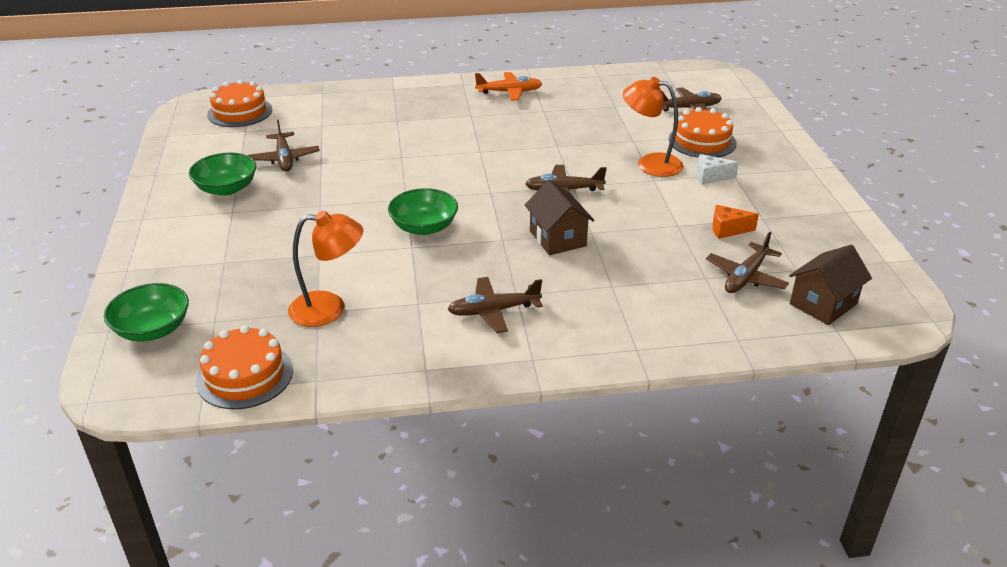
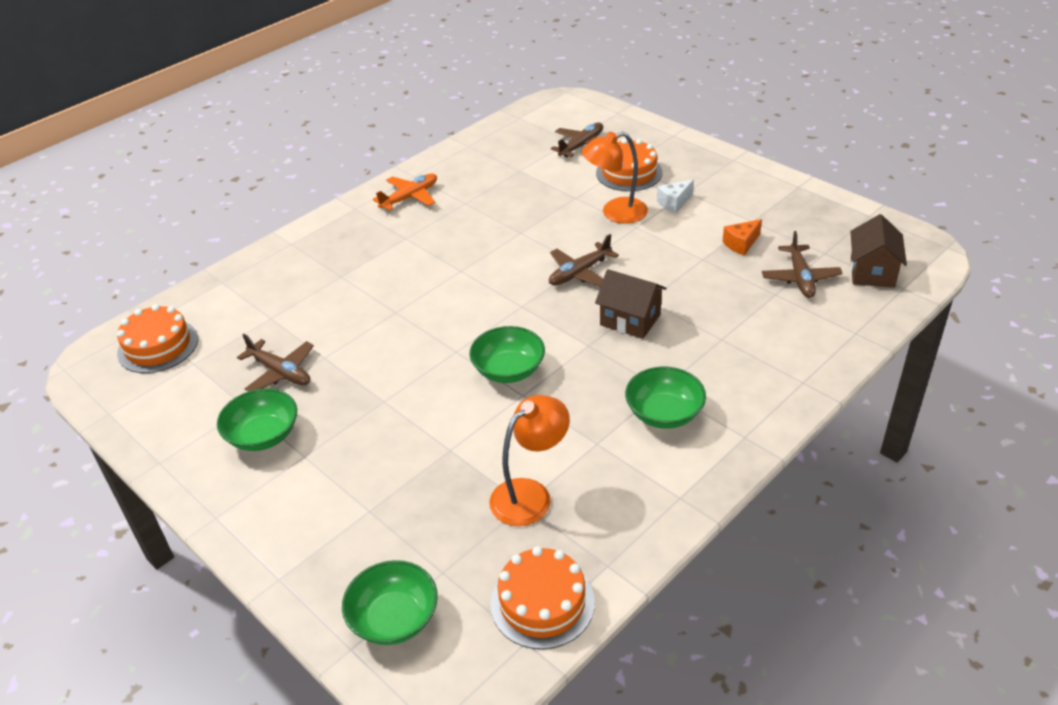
camera: 35 degrees left, 5 degrees up
(493, 311) = (664, 413): brown plane -> green bowl

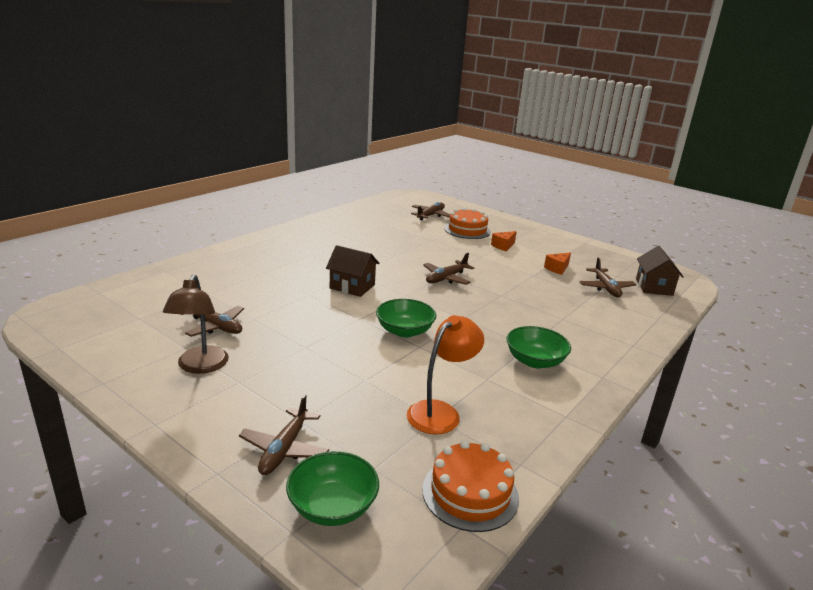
camera: 10 degrees left, 15 degrees down
(158, 346) = (108, 306): orange cake -> none
(263, 435) = (200, 366): green bowl -> brown lamp
(350, 548) = (284, 449): none -> brown plane
(410, 197) = (312, 234): orange plane -> none
(615, 213) = (463, 249): orange lamp -> none
(630, 320) = (491, 305): brown house -> brown house (352, 286)
(674, 203) = (503, 246): white cheese -> orange cheese

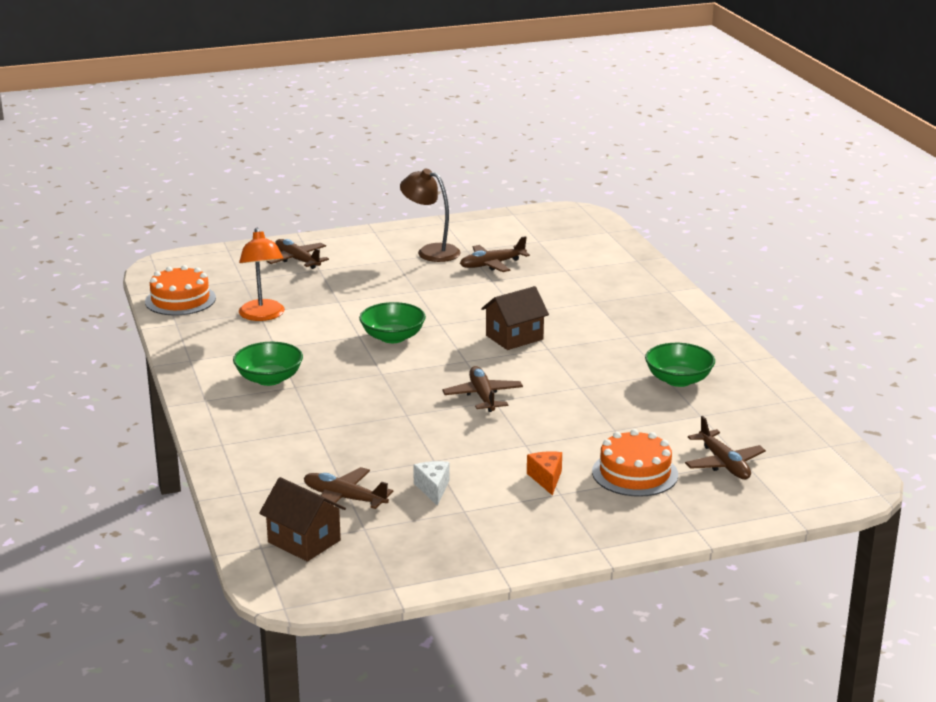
camera: 125 degrees right, 0 degrees up
(332, 506) = (230, 262): green bowl -> green bowl (678, 380)
(557, 269) = (433, 489): orange cheese -> white cheese

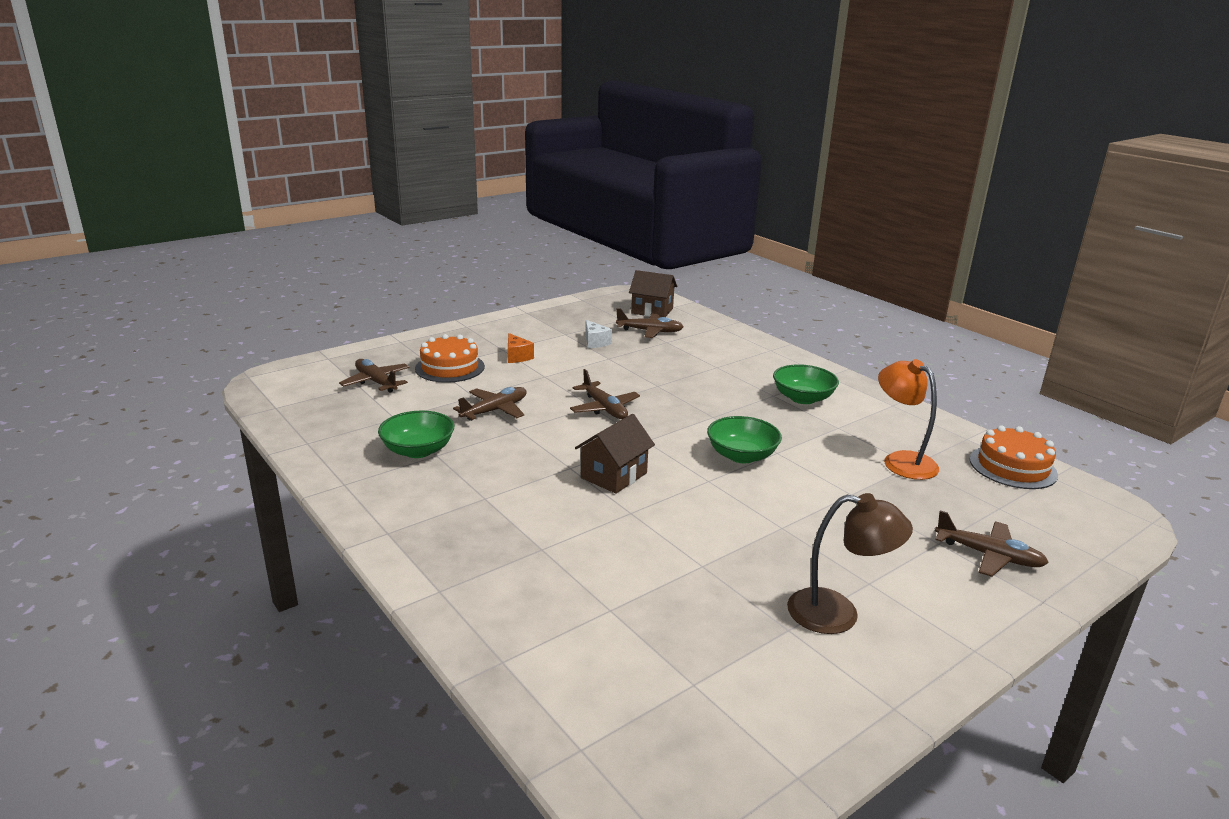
camera: 160 degrees right, 0 degrees up
(492, 264) = (725, 600): brown plane -> brown plane (495, 410)

